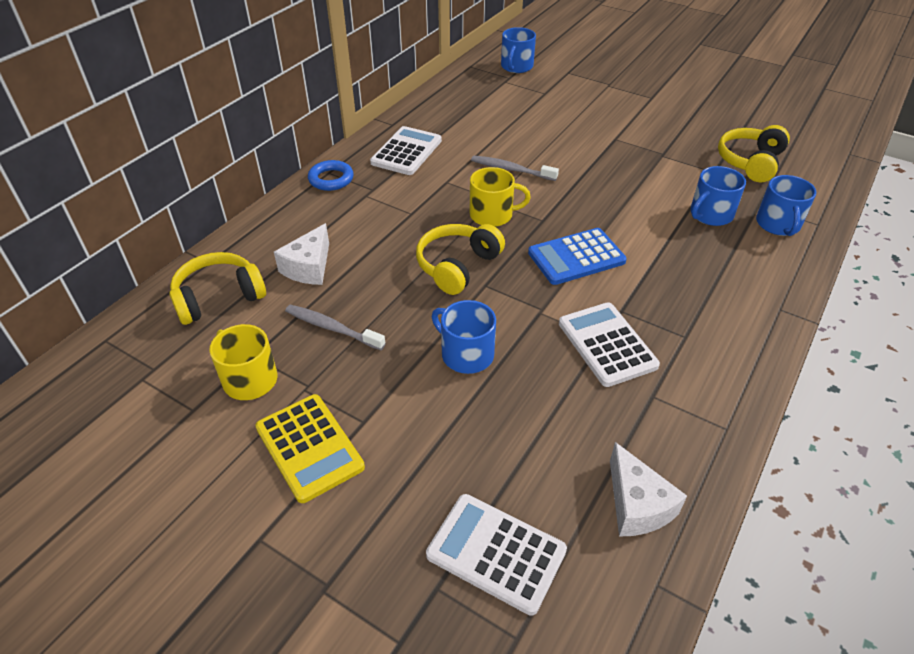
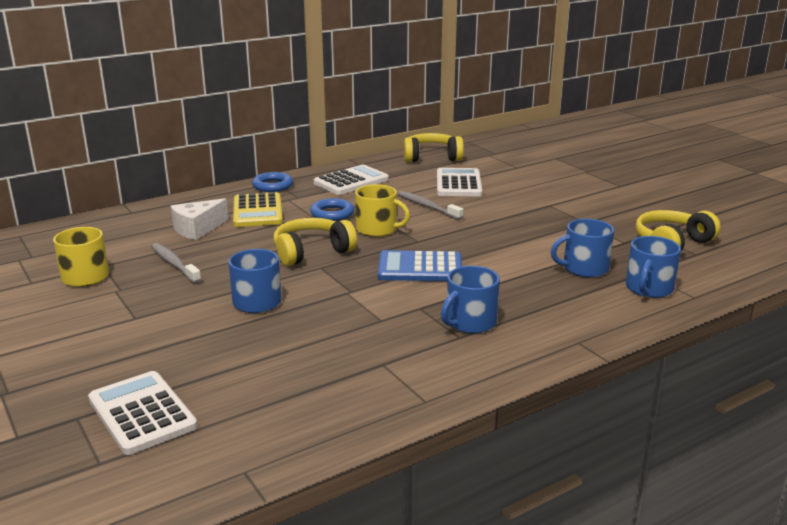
camera: 25 degrees right, 20 degrees down
(218, 297) = (116, 231): yellow headphones -> yellow headphones (431, 157)
(309, 447) = (82, 320): yellow calculator -> yellow calculator (257, 211)
(429, 205) = (332, 214): none -> blue ring
(516, 66) = (510, 147): blue mug -> blue mug (470, 322)
(607, 344) = (381, 324): white calculator -> white calculator (458, 184)
(637, 505) = (286, 421): white cheese -> none

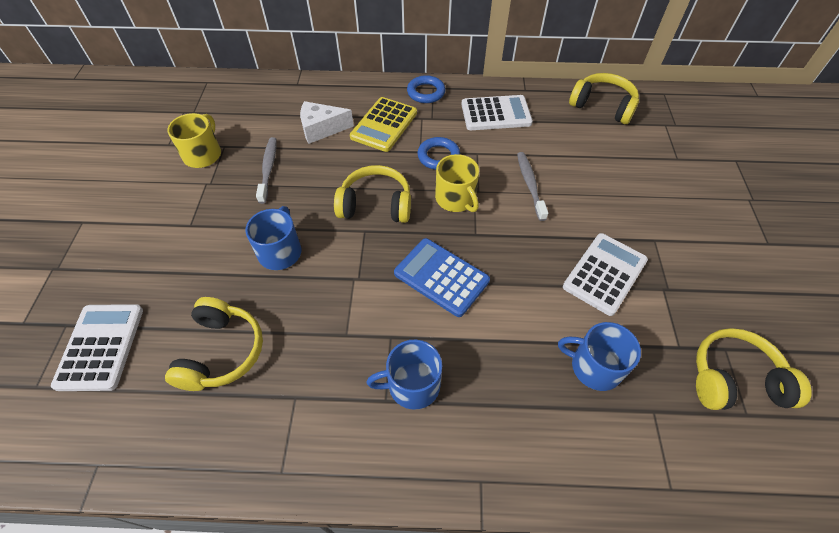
camera: 35 degrees right, 30 degrees up
(279, 368) = (222, 352): none -> yellow headphones
(458, 184) = (591, 161): white calculator -> white calculator (605, 274)
(648, 288) = (633, 442): blue mug -> none

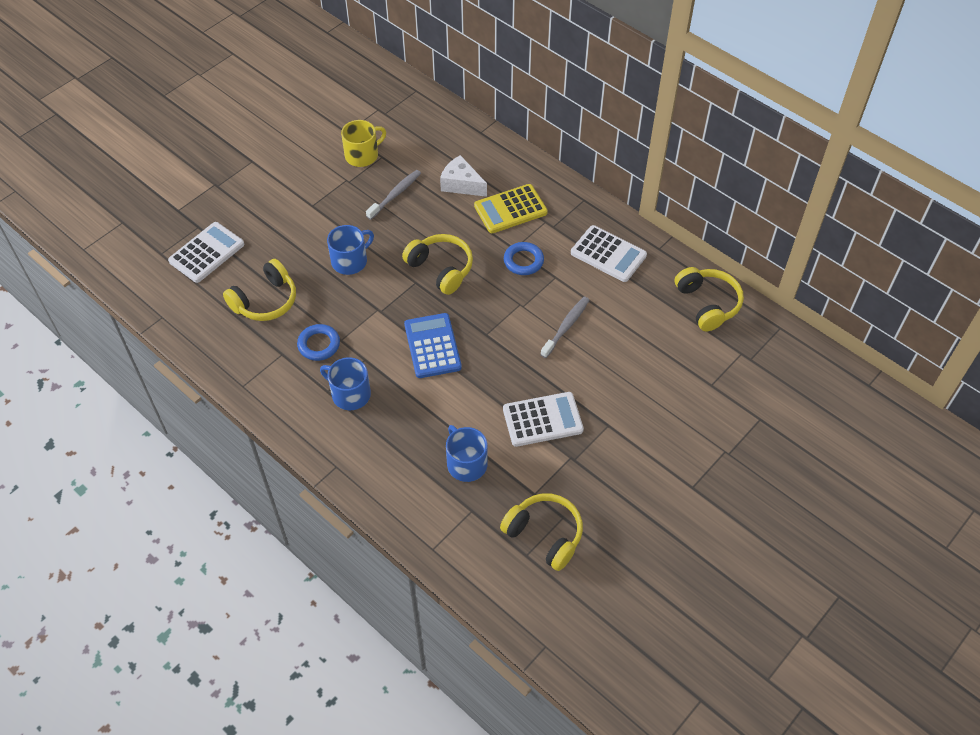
camera: 40 degrees right, 0 degrees up
(426, 92) = (573, 201): blue ring -> blue ring (319, 344)
(456, 199) = (500, 301): yellow mug -> none

